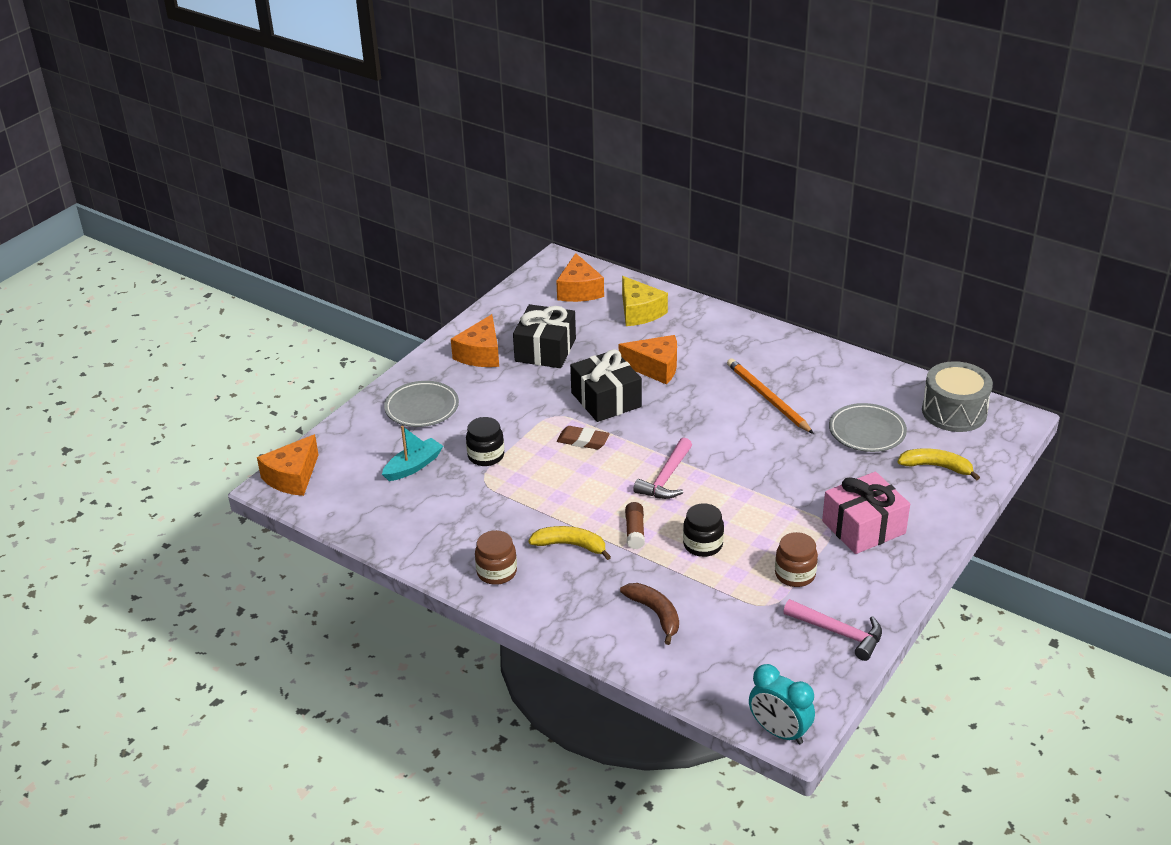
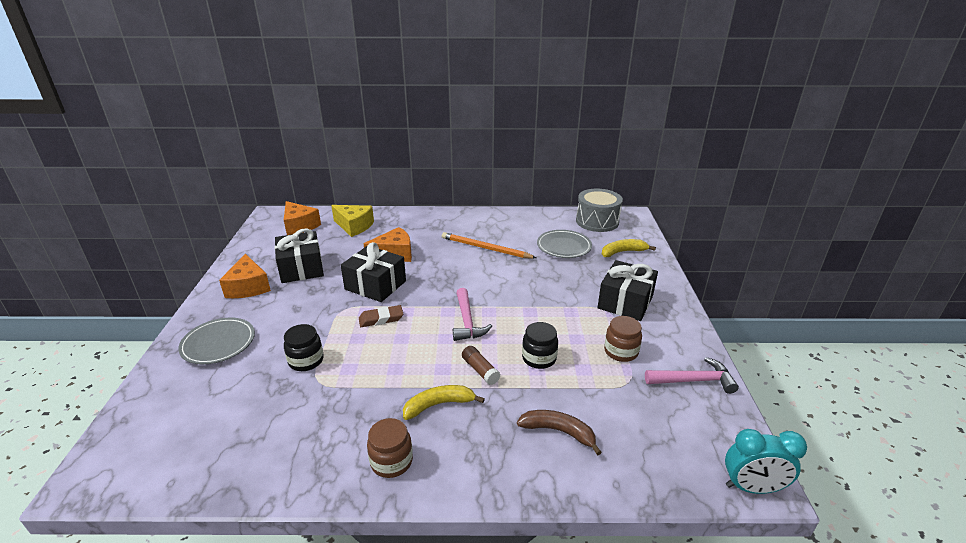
camera: 35 degrees left, 5 degrees down
(292, 477) = (103, 462): orange cheese -> none
(413, 466) = (240, 396): turquoise boat -> none
(863, 527) = (625, 302): pink gift -> black gift

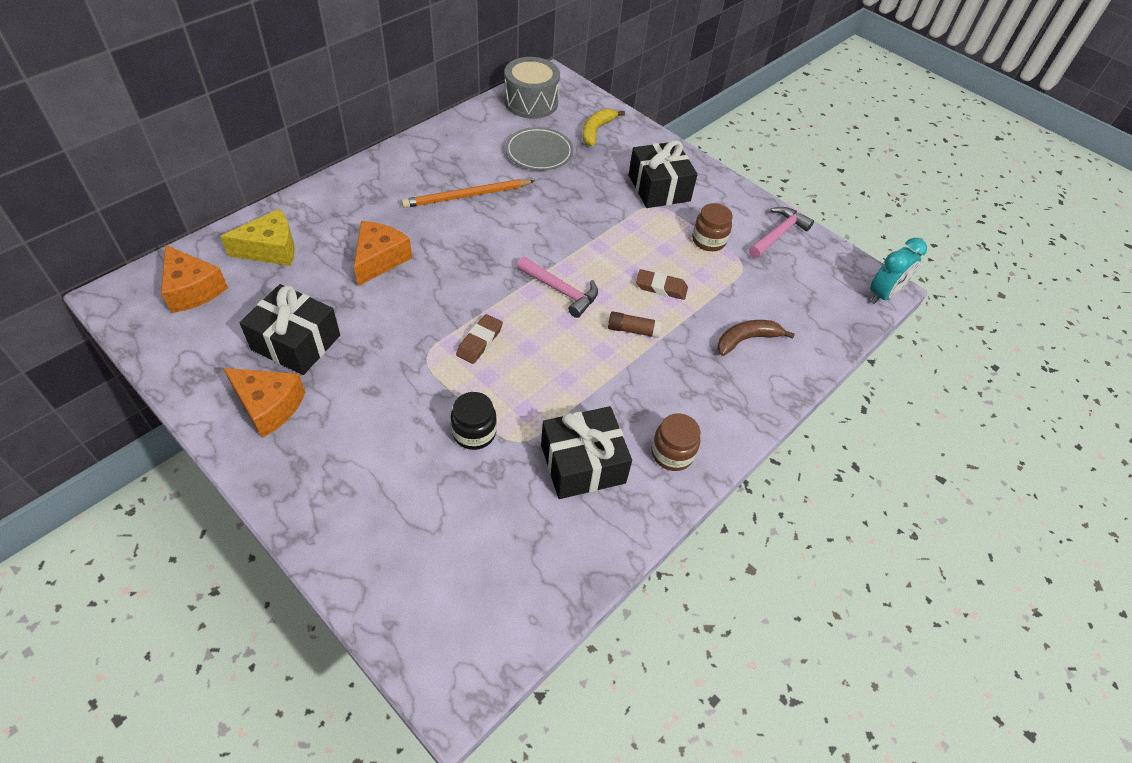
camera: 50 degrees left, 20 degrees up
(218, 344) = (352, 486): grey plate -> none
(299, 226) = (193, 289): orange cheese -> orange cheese turned 45 degrees clockwise
(375, 285) = (416, 309): black gift -> black gift (583, 464)
(438, 405) = (643, 383): yellow banana -> none
(539, 358) = (661, 287): black jar -> brown eraser

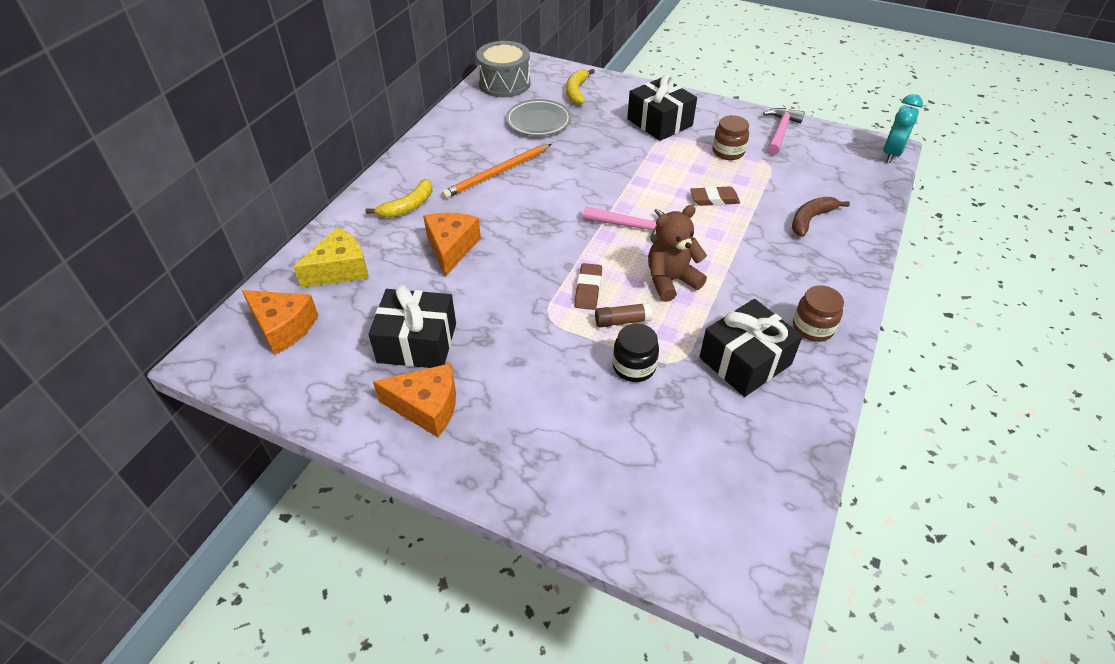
camera: 15 degrees left, 5 degrees down
(366, 205) = (408, 206): none -> yellow banana
(563, 358) = (670, 281): none -> brown teddy bear
(633, 330) = (714, 240): brown glue stick -> brown glue stick (622, 321)

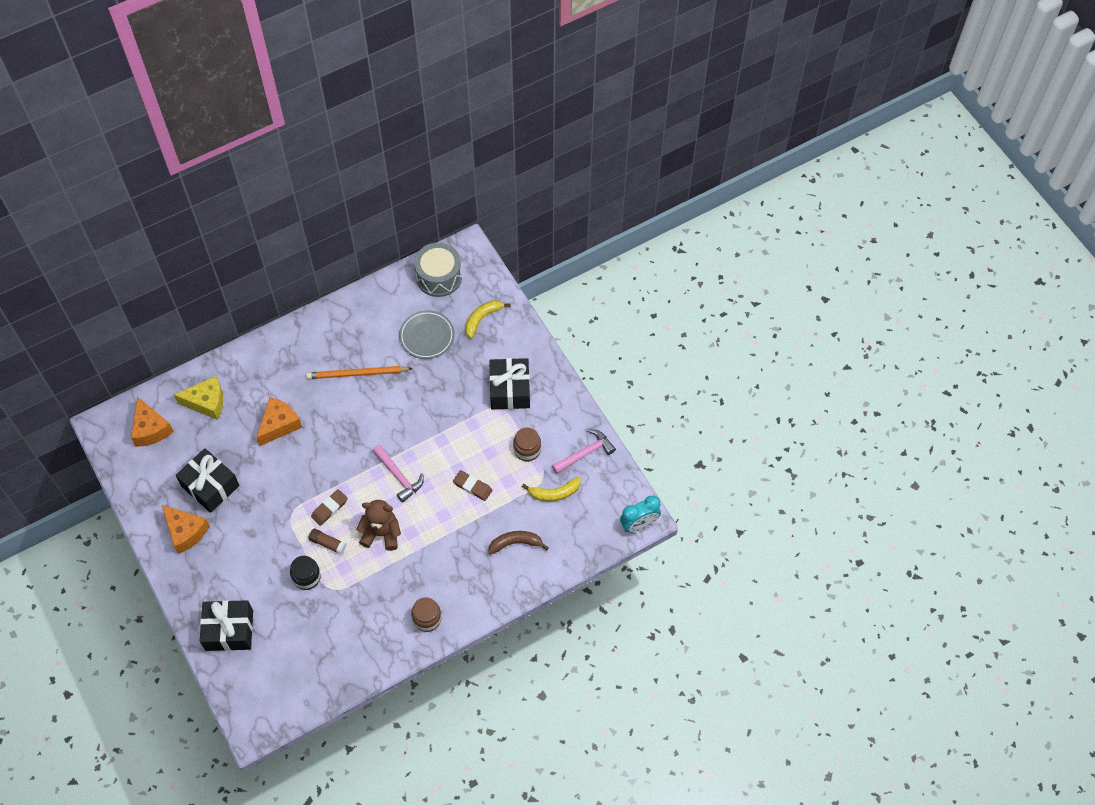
camera: 35 degrees right, 15 degrees up
(408, 206) = (280, 371): yellow banana -> yellow banana (554, 493)
(745, 361) = (367, 613): black gift -> black gift (229, 630)

